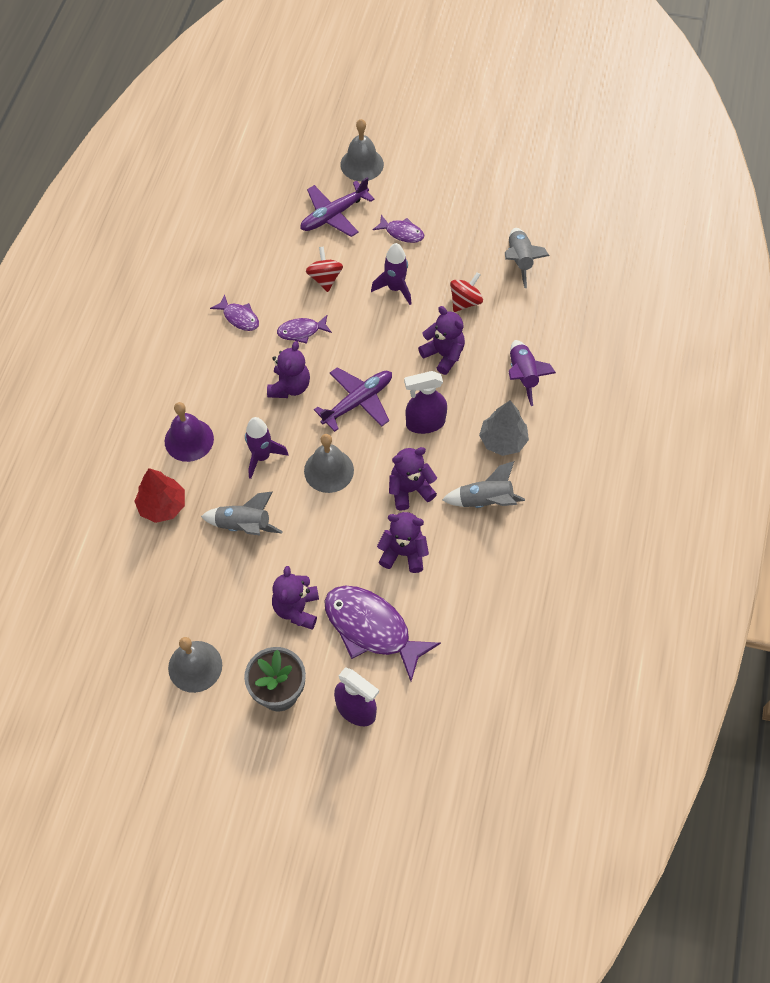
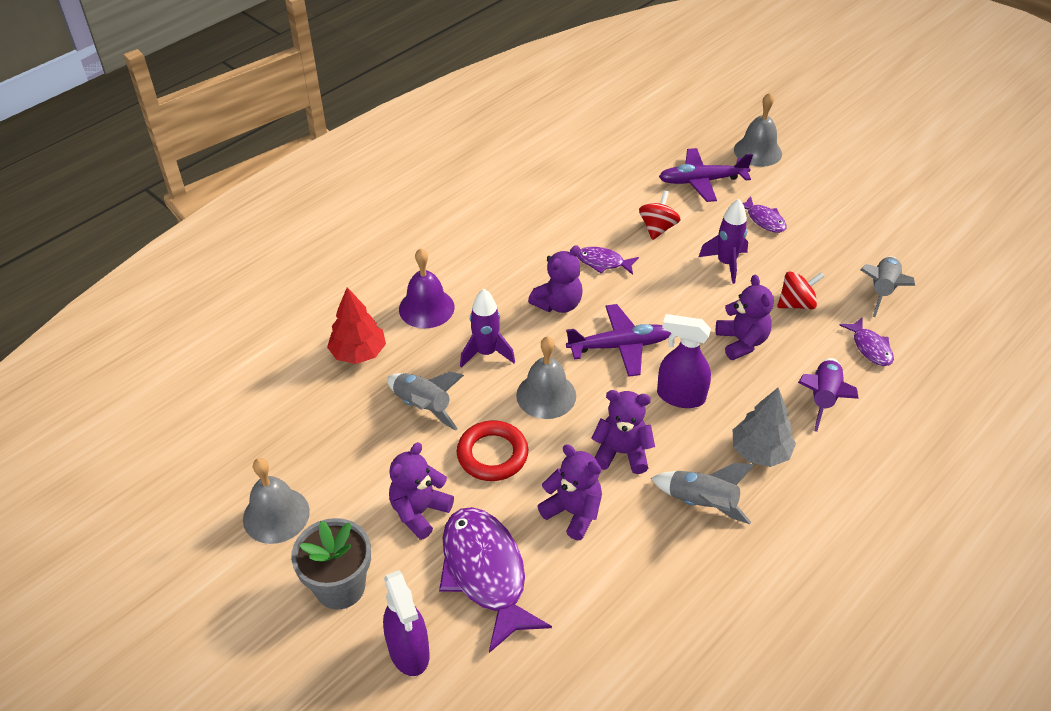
camera: 30 degrees right, 15 degrees down
(239, 317) = (549, 228): purple fish -> purple fish (870, 347)
(320, 538) = (492, 454): none -> red ring

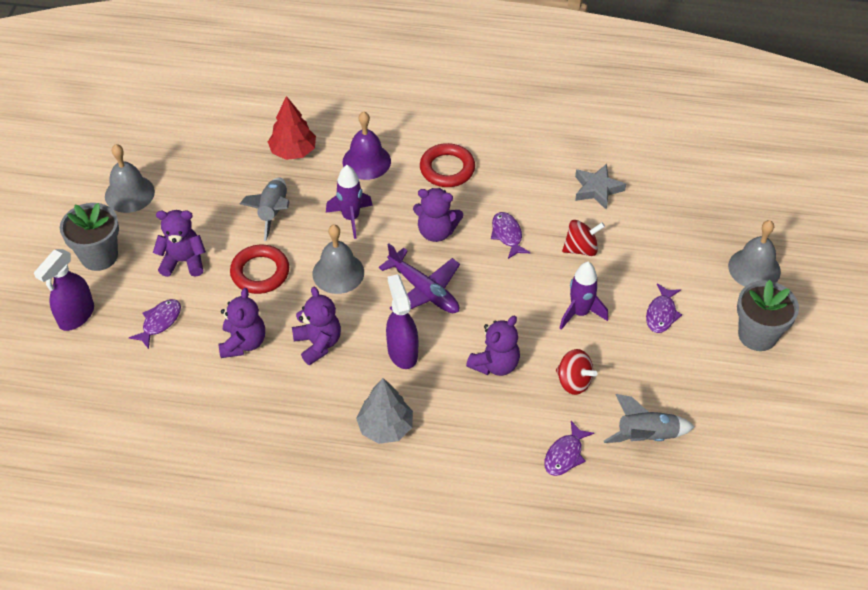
camera: 55 degrees right, 5 degrees up
(485, 573) = (159, 322): purple fish -> purple fish, size x0.50
(490, 261) = (447, 169): none -> red ring
(602, 187) = (597, 189): none -> grey star
(701, 503) = (307, 413): grey rocket -> none
(702, 181) = (672, 249): purple plane -> none
(822, 398) = (476, 445): purple rocket -> none
(824, 183) = (757, 335): none -> grey flower pot

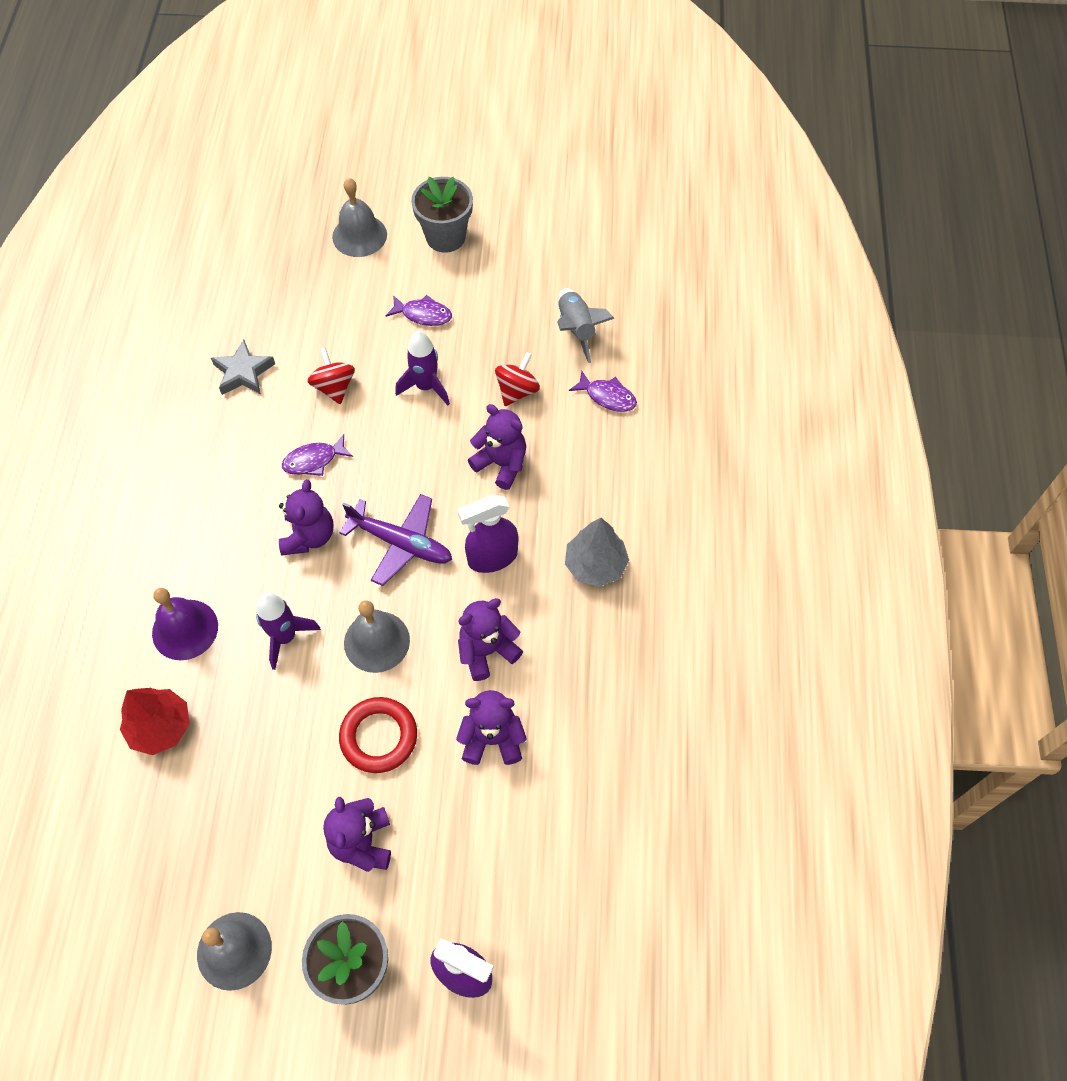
camera: 95 degrees left, 10 degrees up
(159, 322) = (467, 853): purple fish -> none
(273, 212) = (274, 737): grey rocket -> none
(423, 290) = (400, 543): purple plane -> purple plane turned 75 degrees clockwise
(447, 169) = (203, 532): red ring -> none

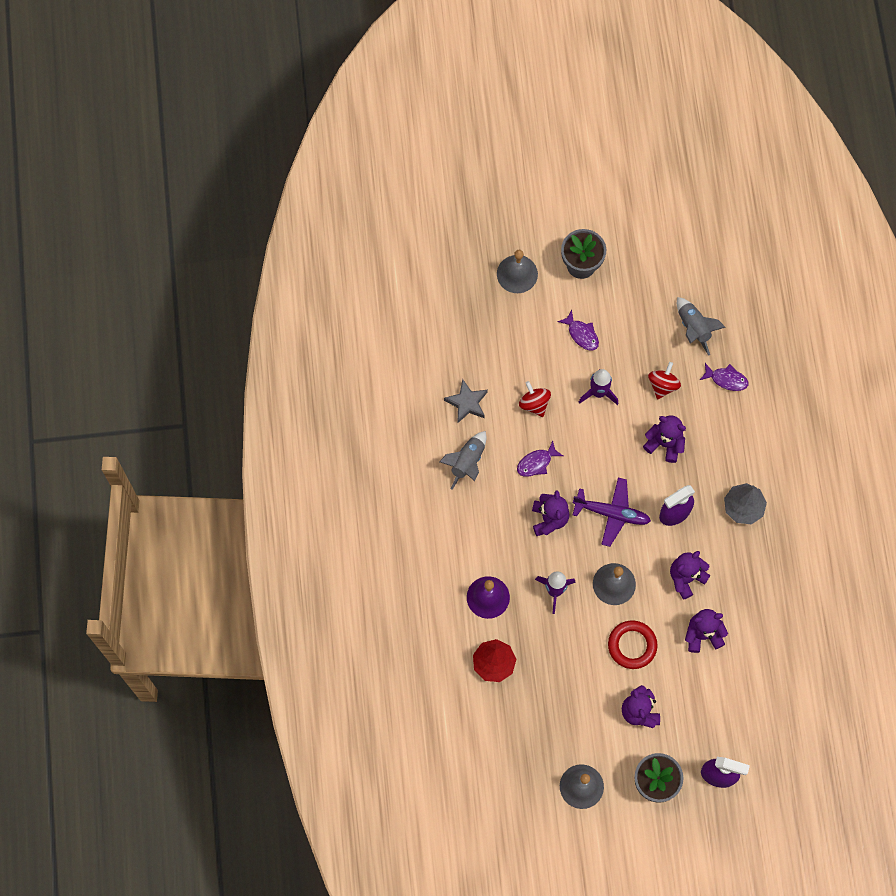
camera: 10 degrees left, 10 degrees up
(218, 445) = (467, 462): none -> grey rocket
(423, 314) = (581, 334): purple fish -> purple fish turned 45 degrees clockwise

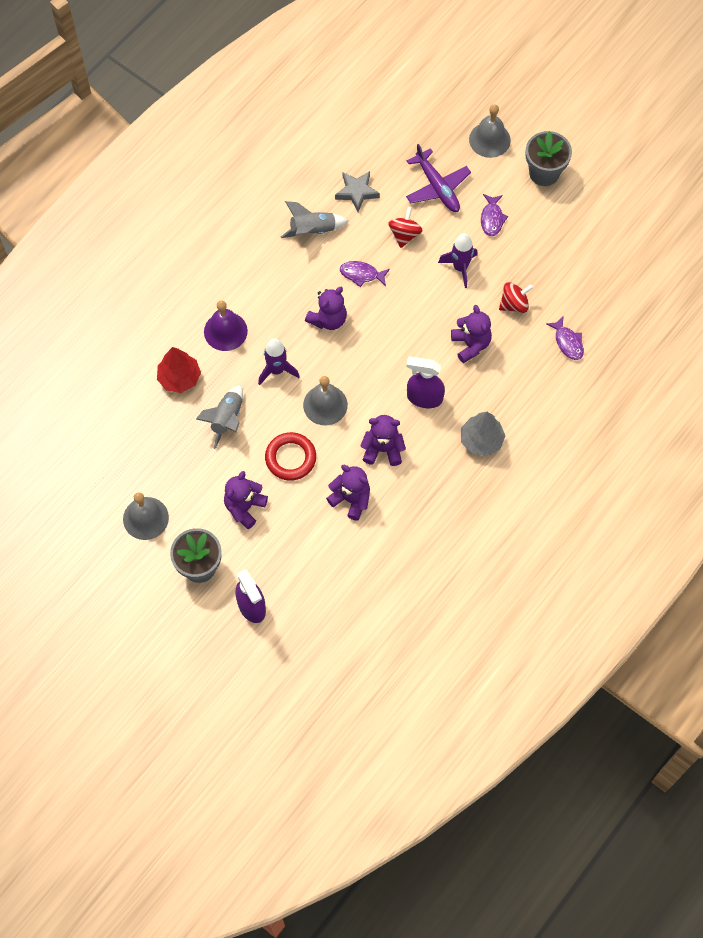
camera: 45 degrees right, 5 degrees down
(611, 513) = (377, 356): purple plane -> purple plane (437, 187)
(693, 328) = (581, 286): grey rocket -> grey rocket (227, 419)

